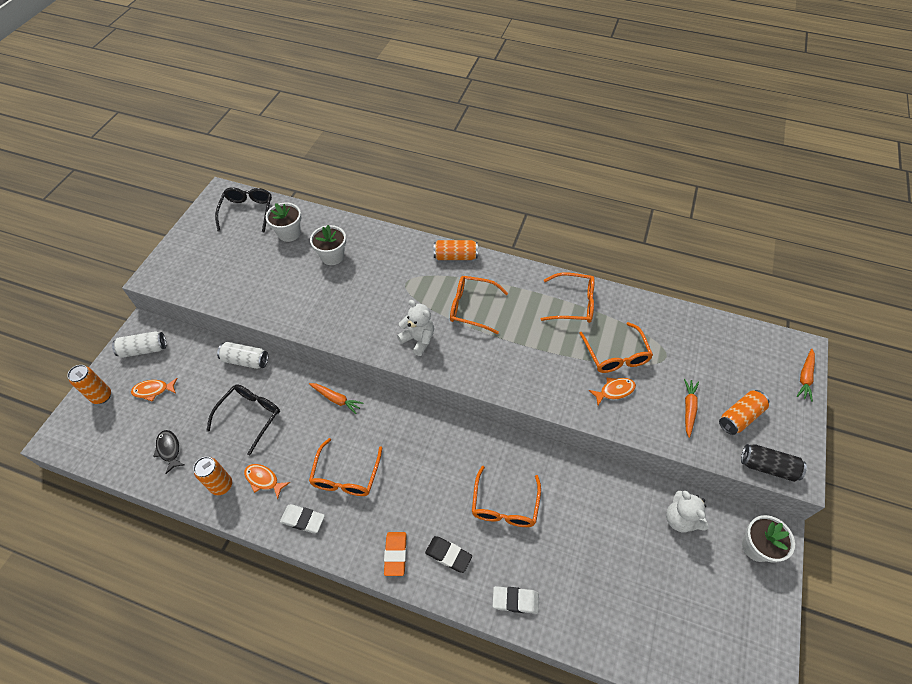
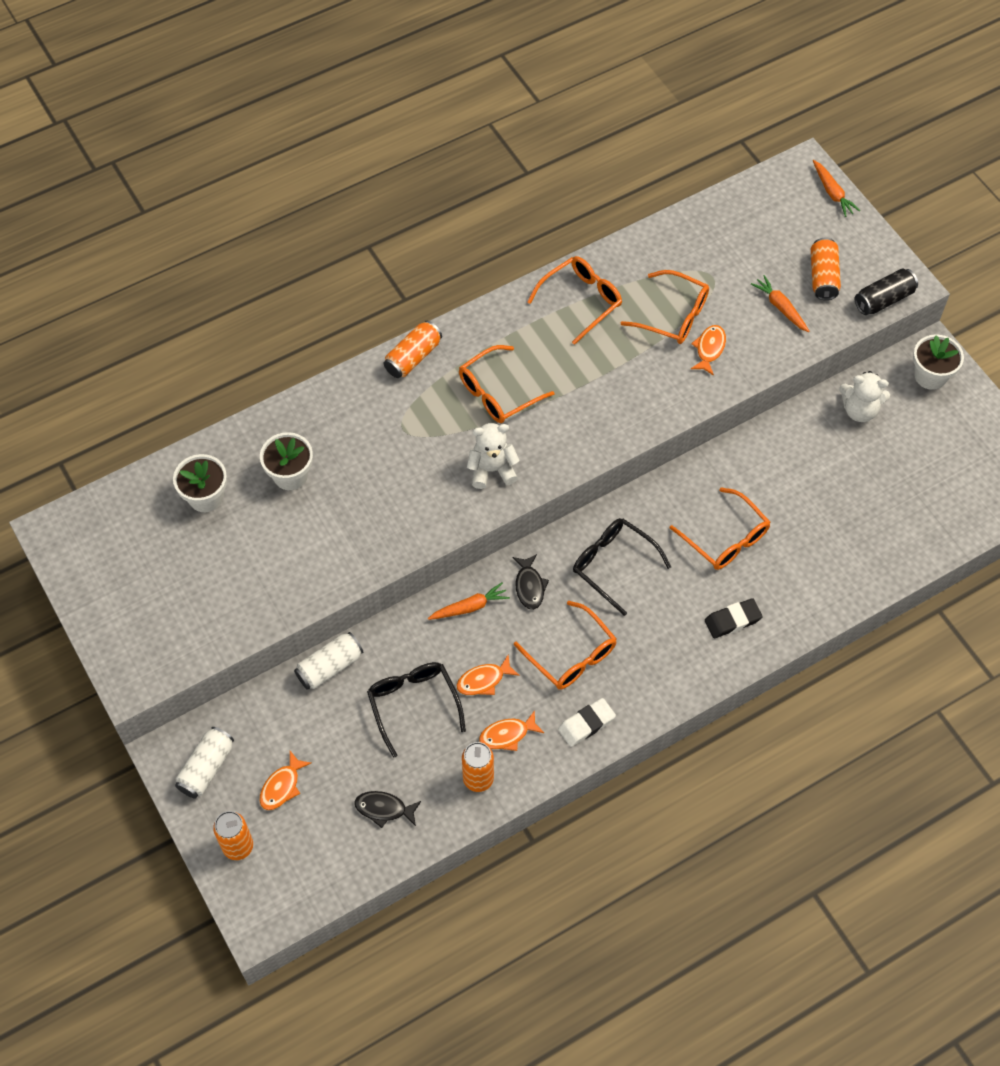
camera: 50 degrees left, 5 degrees up
(247, 212) = (120, 520): black glasses -> black glasses (613, 565)
(292, 440) = (483, 680): none -> orange fish
(375, 419) = (529, 586): none -> black fish
(395, 554) = (693, 664): orange eraser -> none
(515, 600) = (819, 596): white eraser -> none

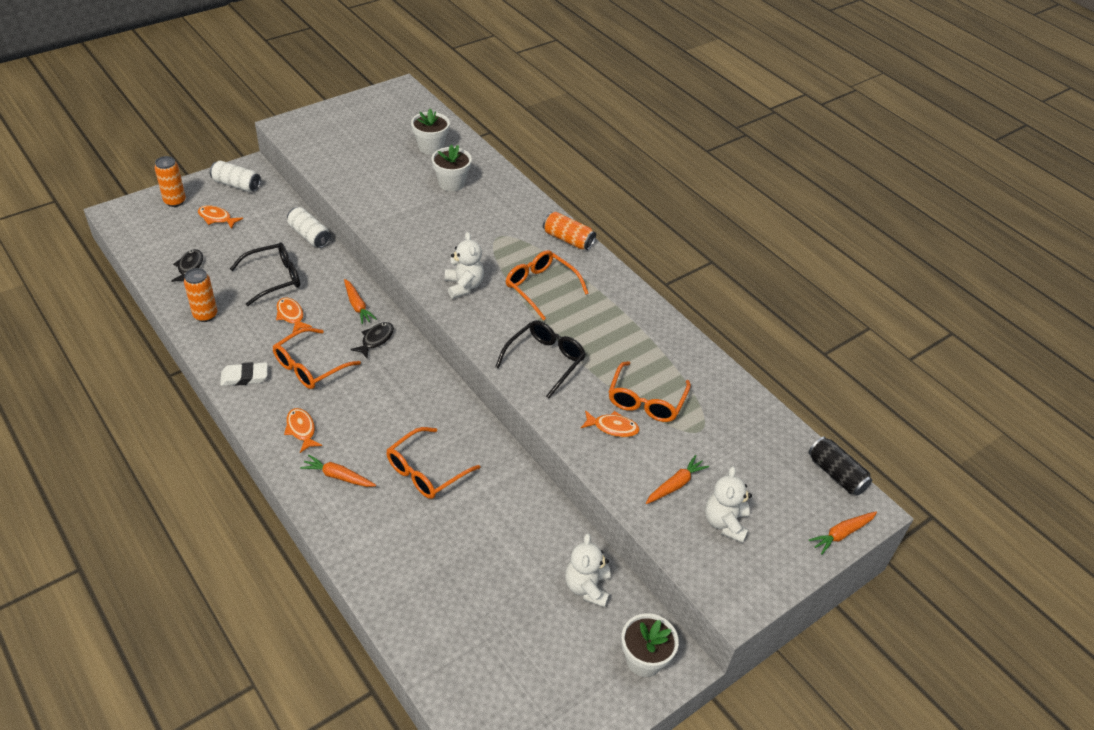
camera: 80 degrees right, 15 degrees down
(507, 735) = (241, 330): orange fish -> orange fish (301, 430)
(529, 586) = (376, 340): black fish -> black fish turned 135 degrees clockwise
(581, 301) = (648, 337): orange glasses -> none
(586, 724) = (244, 377): white eraser -> white eraser turned 60 degrees counterclockwise
(613, 565) = (396, 392): black glasses -> black glasses (545, 361)
(732, 620) = (338, 476): black eraser -> orange carrot
(823, 276) = (725, 523): orange can -> white teddy bear
(883, 299) = (708, 579): black can -> black can (836, 474)

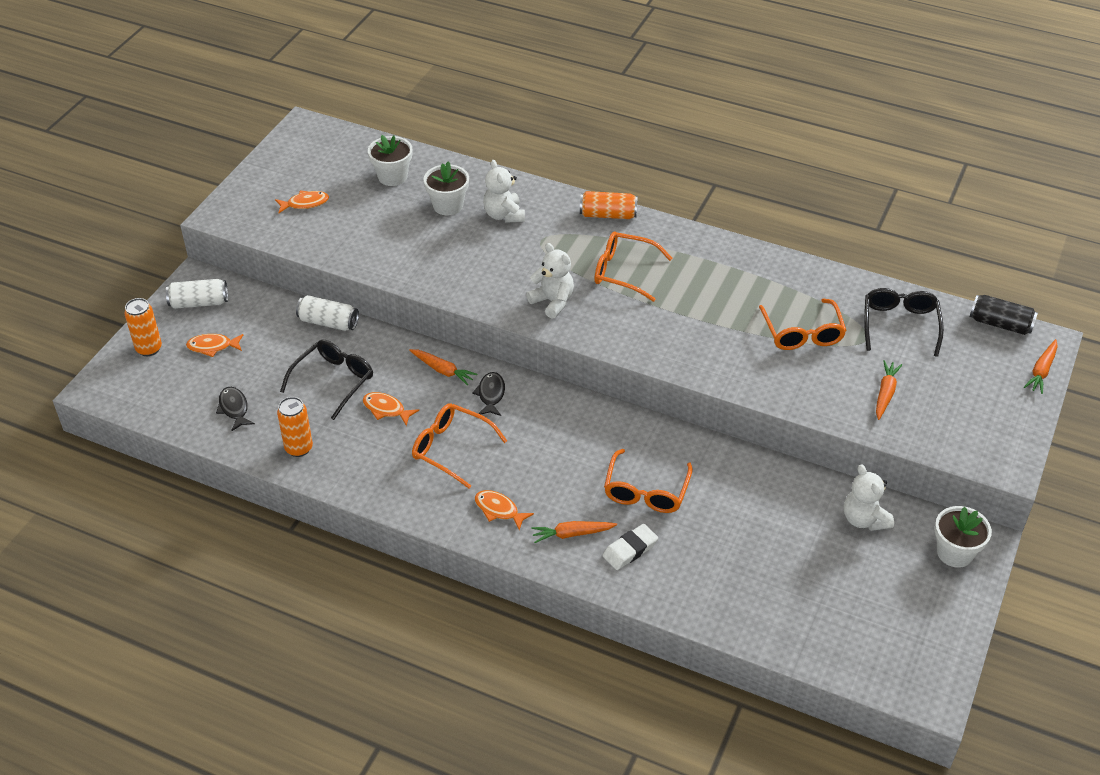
camera: 25 degrees left, 0 degrees up
(244, 377) = (397, 488): white eraser -> white eraser (630, 550)
(310, 366) = (451, 449): orange glasses -> orange glasses turned 105 degrees clockwise
(545, 361) = (687, 338): black glasses -> black glasses (900, 325)
(612, 427) = (794, 369): orange fish -> orange fish (305, 203)
(725, 523) = (948, 406): white teddy bear -> white teddy bear (504, 215)

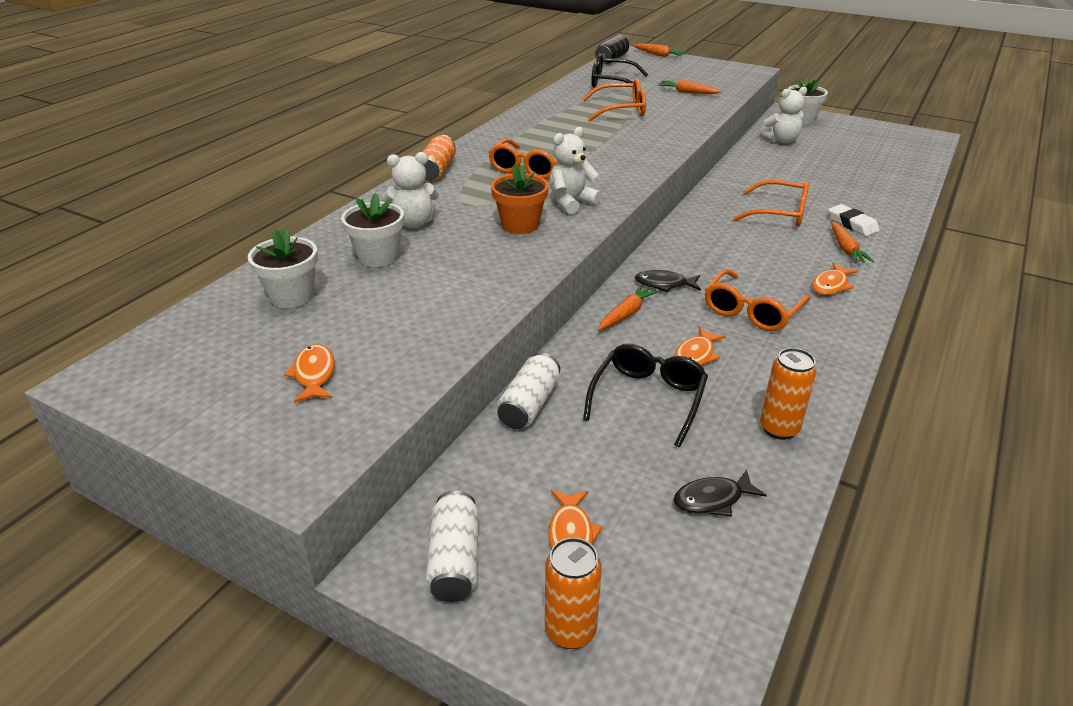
camera: 85 degrees left, 10 degrees down
(333, 381) = (648, 398): black glasses -> black glasses turned 75 degrees clockwise
(506, 273) = (520, 225): none -> orange flower pot

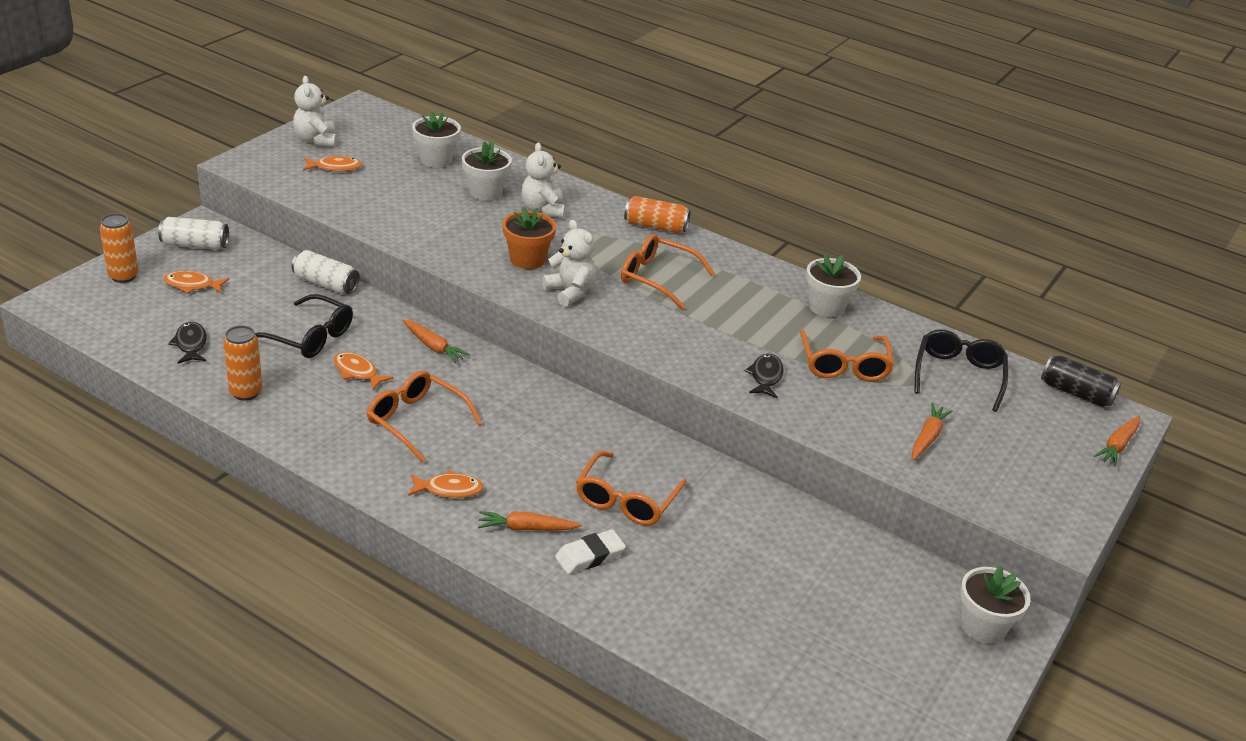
camera: 90 degrees right, 0 degrees up
(546, 113) = (826, 307): none -> white flower pot
(664, 284) = (479, 377): black fish -> black fish (765, 376)
(781, 140) = (879, 572): white teddy bear -> white teddy bear (316, 140)
(831, 285) = (449, 489): orange fish -> orange fish turned 135 degrees clockwise

